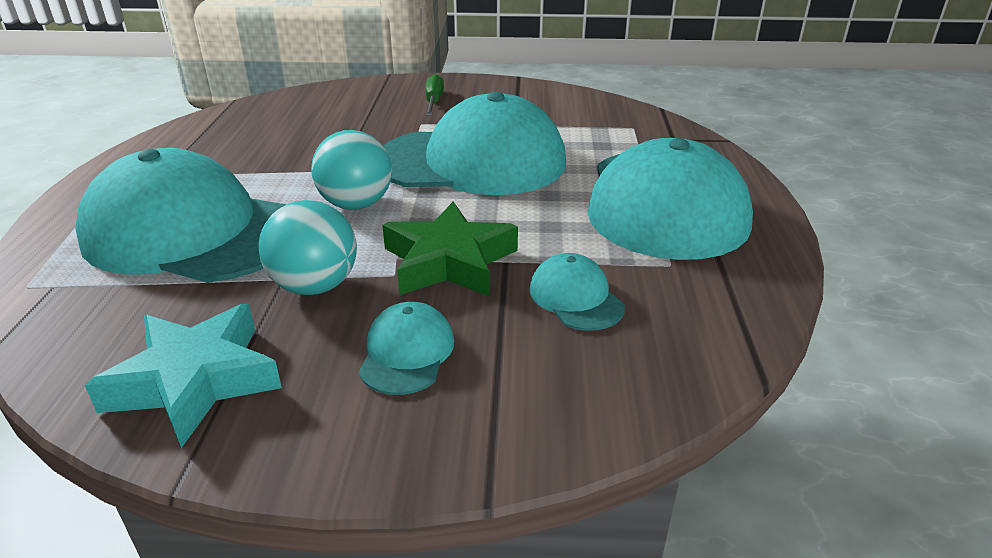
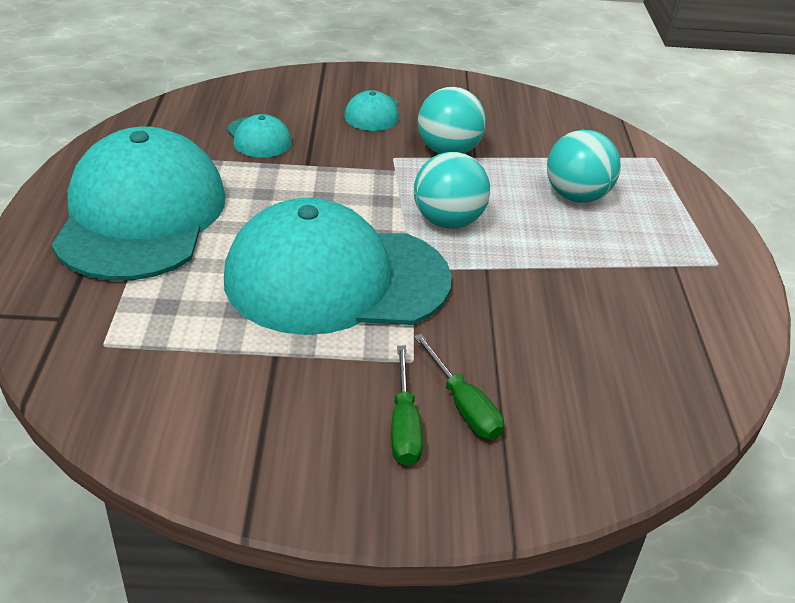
camera: 175 degrees right, 5 degrees up
(193, 232) = (576, 196): turquoise cap -> turquoise ball
(195, 381) = (489, 105): turquoise star -> none
(395, 108) = (463, 406): none -> green screwdriver
(449, 261) = (352, 166): green star -> none

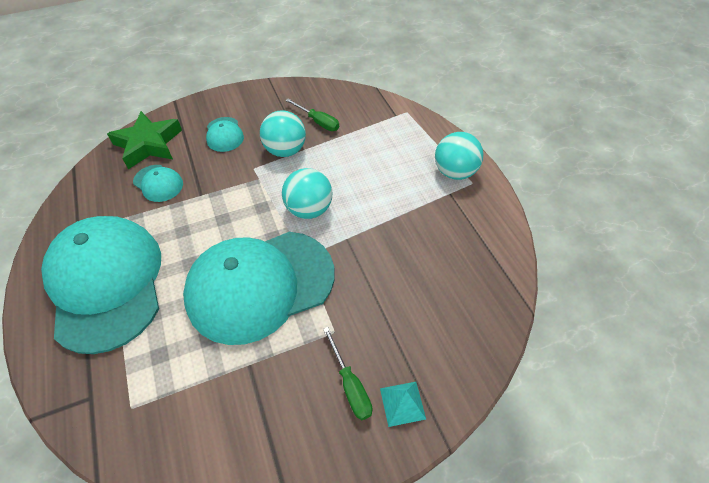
camera: 20 degrees left, 15 degrees up
(267, 96) = (148, 144): none -> green star
(463, 406) = (377, 354): green screwdriver -> green screwdriver (318, 122)
(470, 472) = (402, 403): none -> turquoise pyramid
(576, 196) = (375, 160): turquoise ball -> turquoise ball (454, 172)

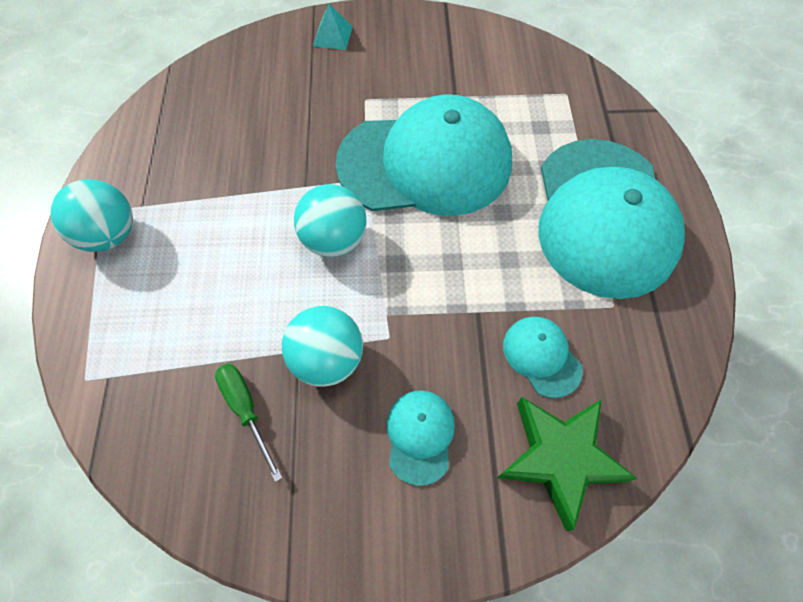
camera: 160 degrees left, 10 degrees up
(350, 385) = (369, 58): green screwdriver -> none

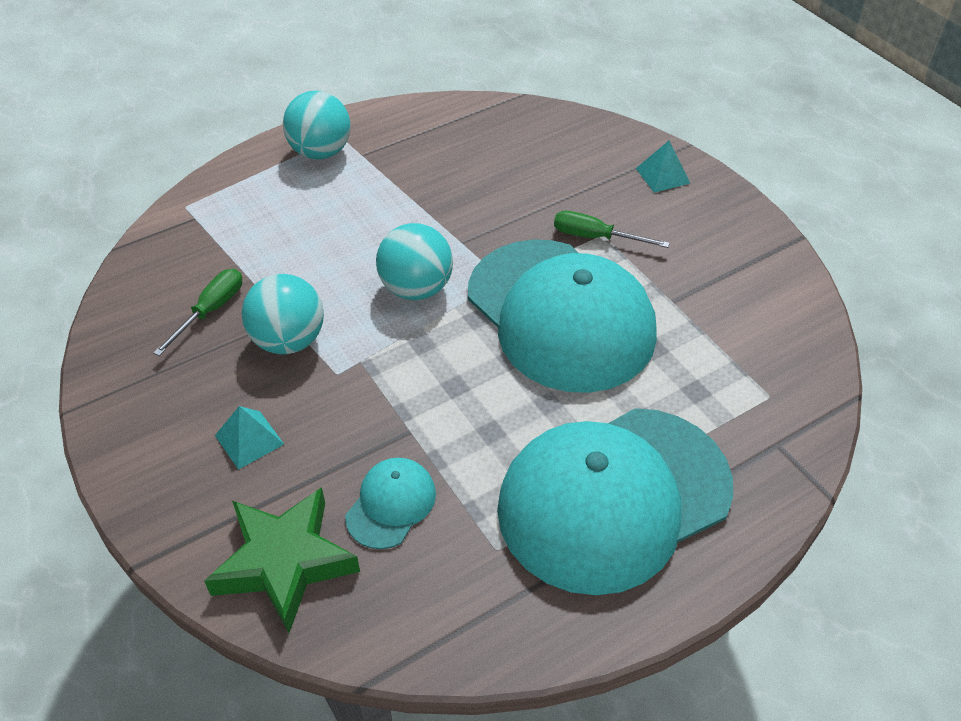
camera: 60 degrees right, 15 degrees down
(364, 104) = (595, 237): none -> green screwdriver
(420, 436) = (249, 439): turquoise cap -> turquoise pyramid

